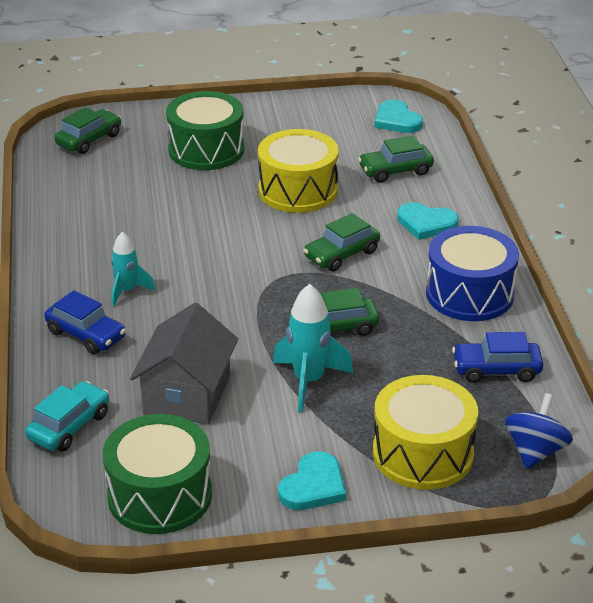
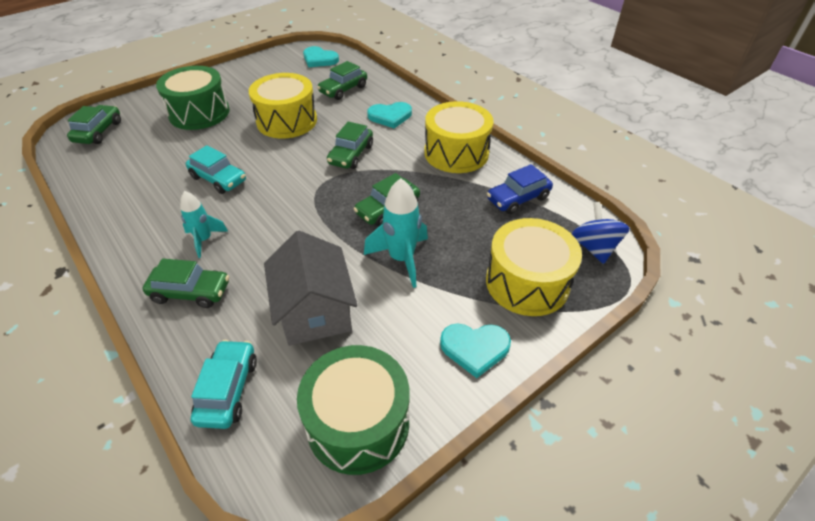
camera: 30 degrees left, 10 degrees up
(86, 334) = (191, 292): blue car -> green car
(179, 233) = (218, 179): none -> turquoise car
(313, 486) = (475, 348): turquoise heart -> turquoise heart turned 90 degrees clockwise
(469, 294) = (456, 153): blue drum -> yellow drum

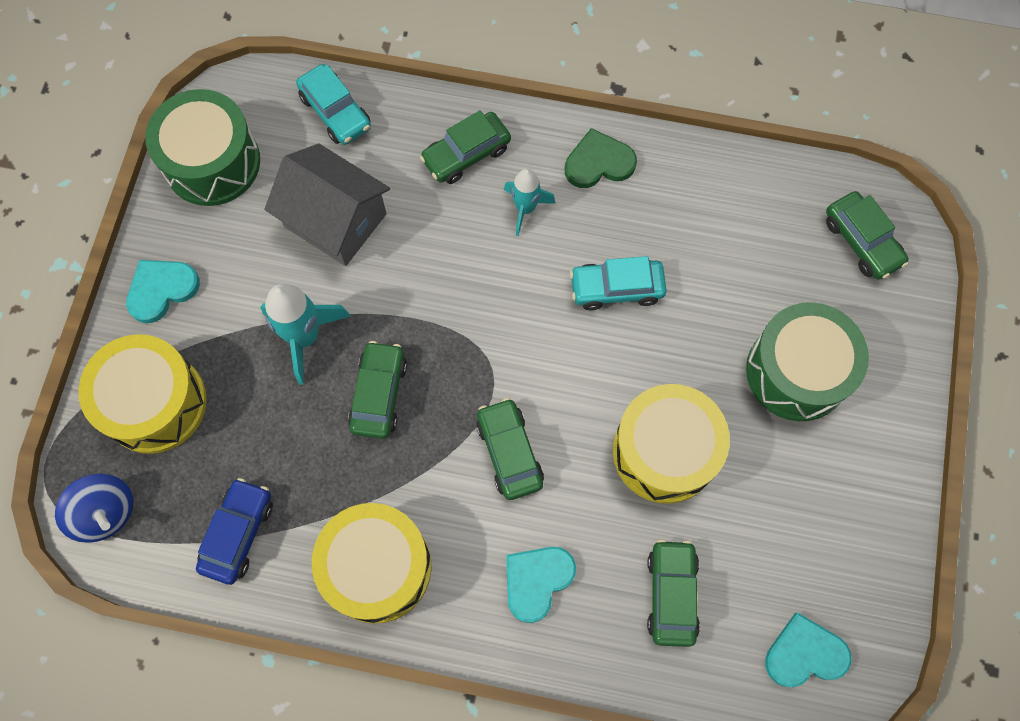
camera: 140 degrees right, 25 degrees up
(136, 235) = (598, 162): none -> green heart

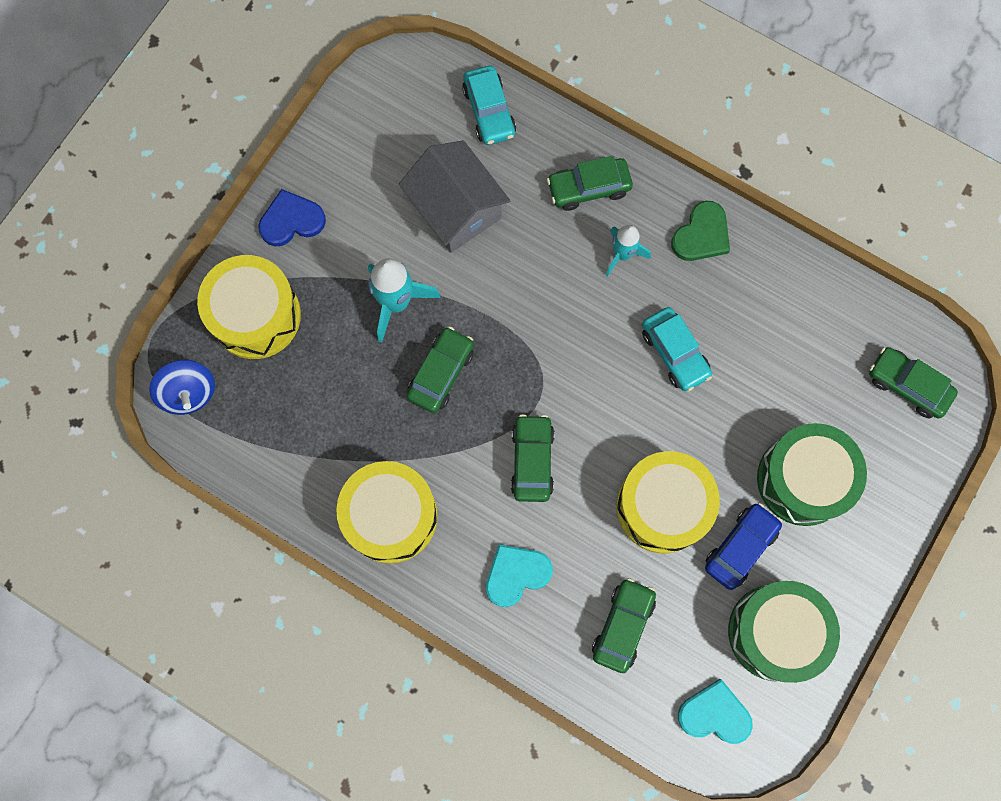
camera: 20 degrees right, 5 degrees up
(161, 290) = (291, 220): turquoise heart -> blue heart
(212, 162) = (369, 122): green drum -> green drum (775, 632)
(238, 533) = (288, 448): blue car -> blue car (740, 547)
(598, 162) = (701, 235): green heart -> green heart turned 120 degrees clockwise
(616, 288) = (675, 352): turquoise car -> turquoise car turned 135 degrees counterclockwise
(862, 241) = (907, 385): green car -> green car turned 135 degrees clockwise

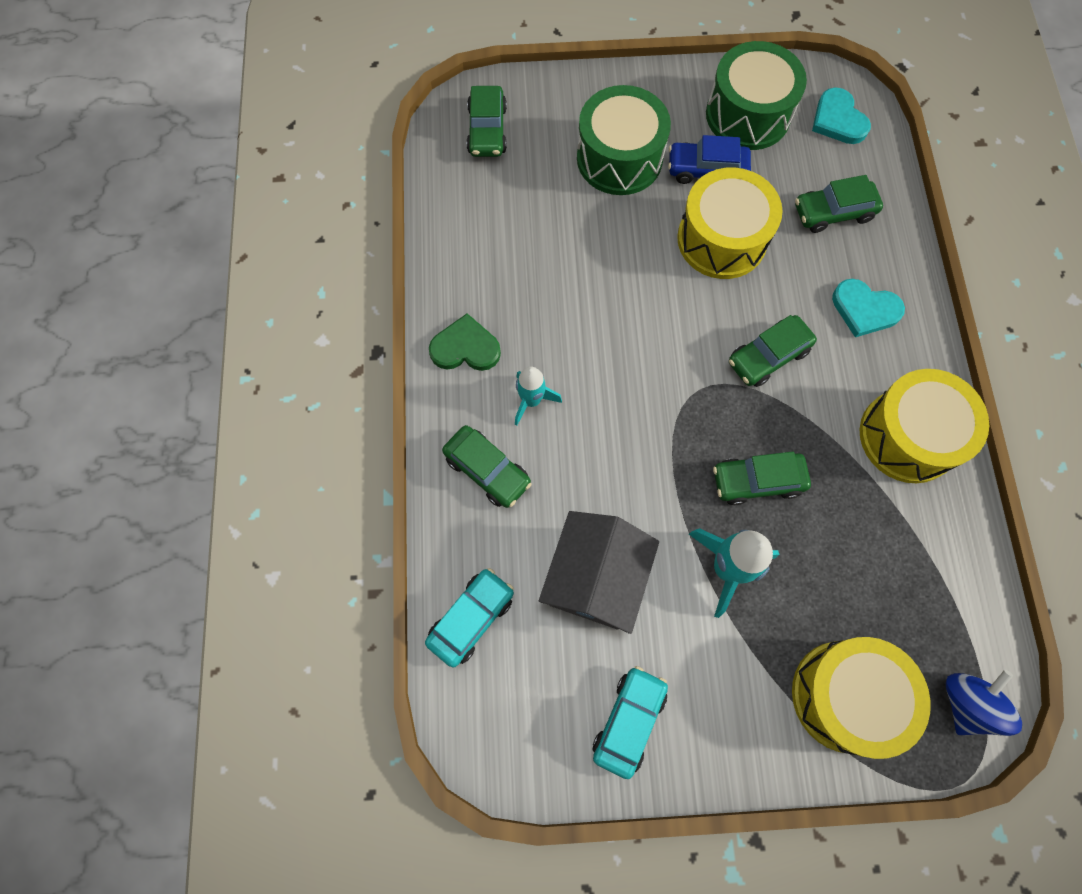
camera: 125 degrees left, 5 degrees down
(291, 220) = (728, 736): blue heart -> none
(675, 352) = (588, 305): turquoise car -> turquoise car (628, 721)

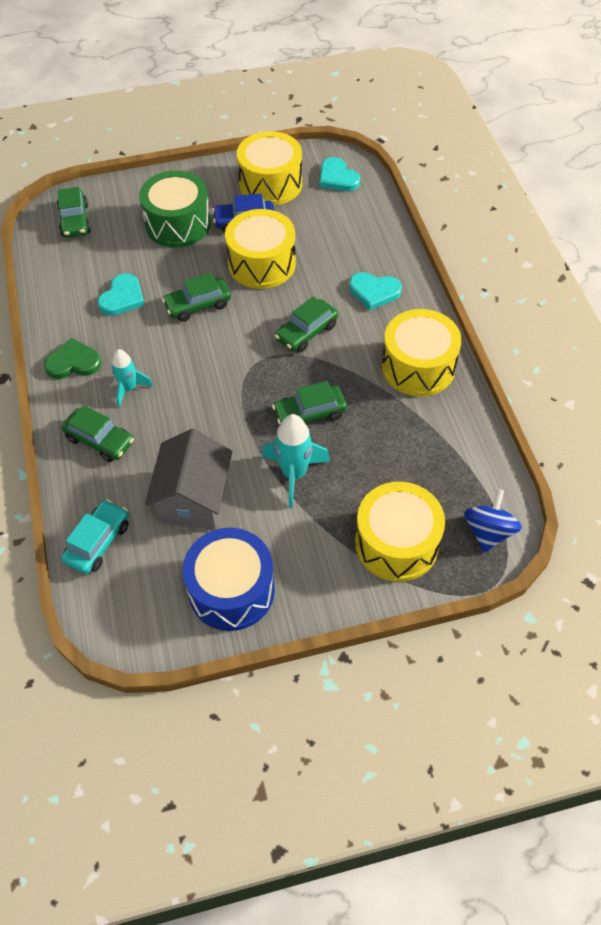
camera: 10 degrees left, 15 degrees down
(536, 260) = (122, 297): none -> turquoise heart
(628, 721) = (231, 590): turquoise car -> blue drum
(747, 115) = (270, 184): green drum -> yellow drum
(833, 212) = (342, 235): green car -> green car (198, 305)

